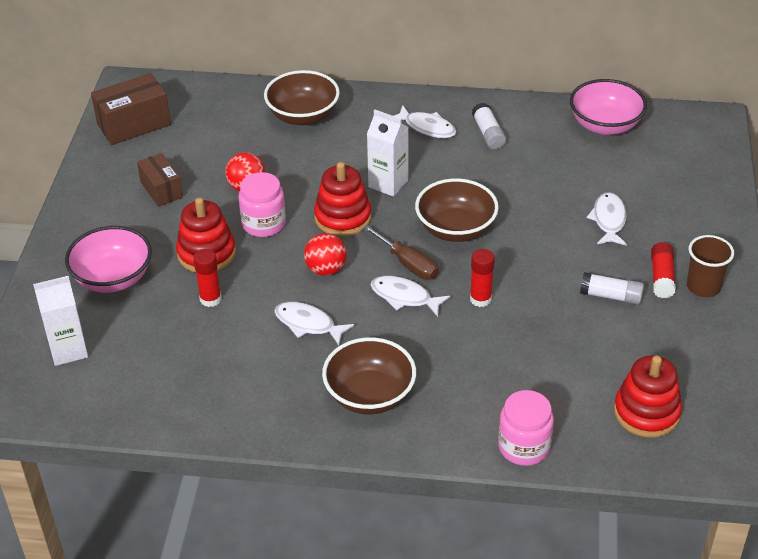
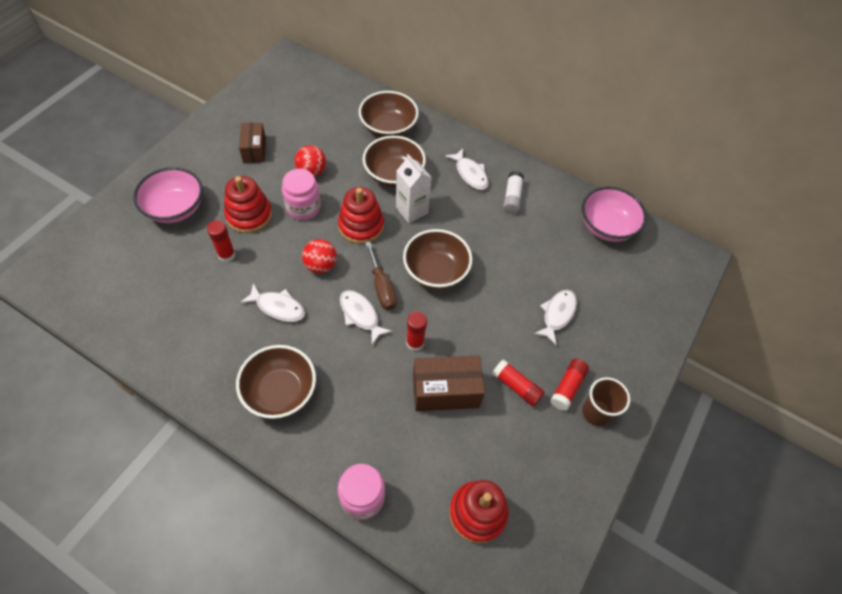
camera: 20 degrees right, 15 degrees up
(68, 350) = (108, 254): white carton -> none
(134, 124) = (271, 90): brown box -> brown box (445, 391)
(308, 324) = (278, 307): white fish -> white fish turned 150 degrees clockwise
(343, 158) = (394, 175): none -> brown bowl
(611, 296) = (516, 386): white glue stick -> red glue stick

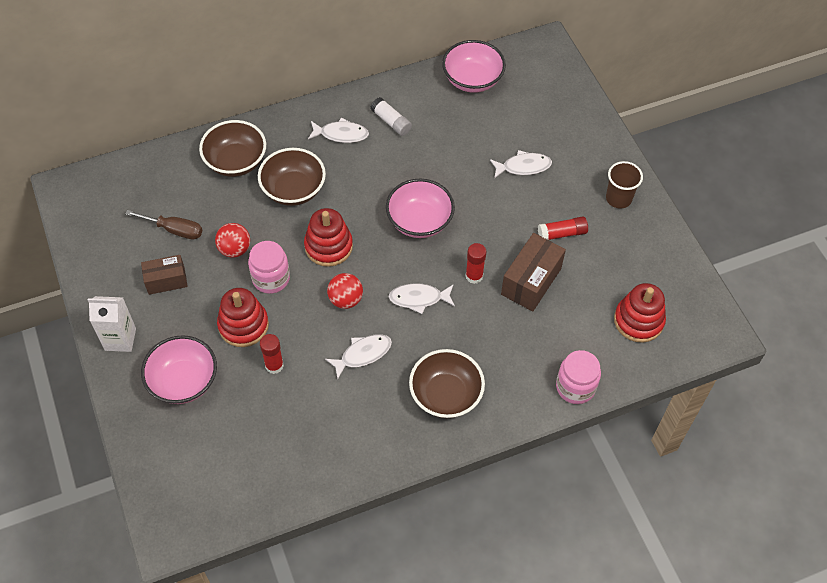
camera: 50 degrees left, 0 degrees up
(254, 150) = (166, 281): brown box -> brown box turned 45 degrees counterclockwise
(382, 287) = (404, 268): brown screwdriver -> brown screwdriver (174, 230)
(411, 210) = (343, 200): white carton -> white carton (120, 339)
(436, 271) = (419, 221): brown bowl -> pink bowl
(557, 314) = (523, 167): white fish -> white fish turned 105 degrees clockwise
(567, 387) = (587, 202): red glue stick -> none

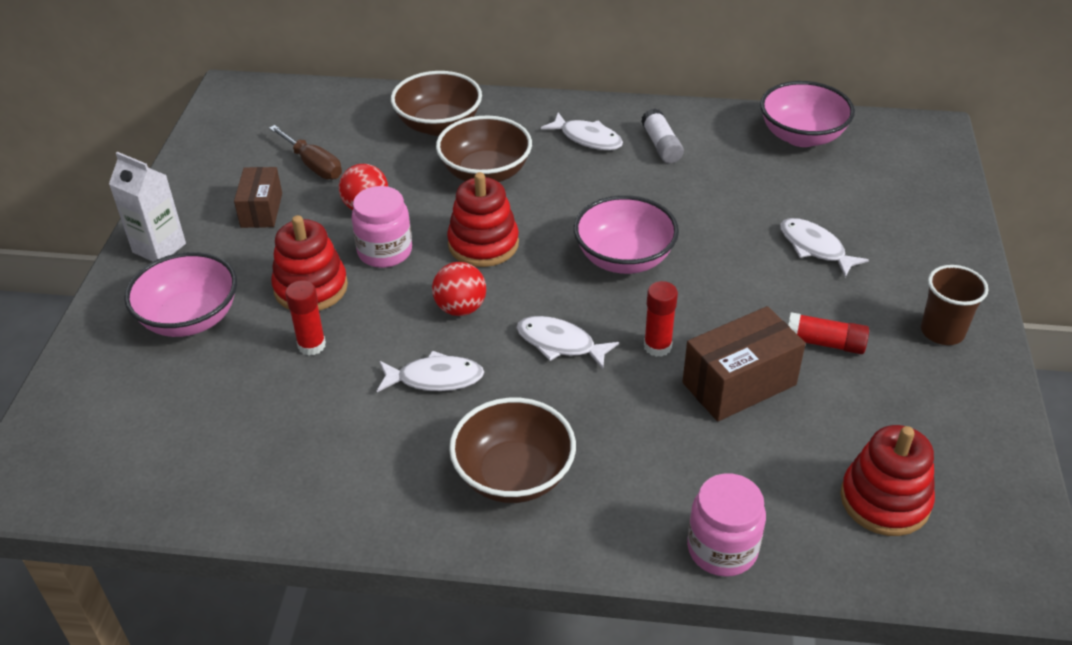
camera: 30 degrees right, 15 degrees down
(166, 281) = (261, 210): brown box -> brown box turned 75 degrees clockwise
(523, 167) = (815, 248): white fish -> white fish turned 150 degrees counterclockwise

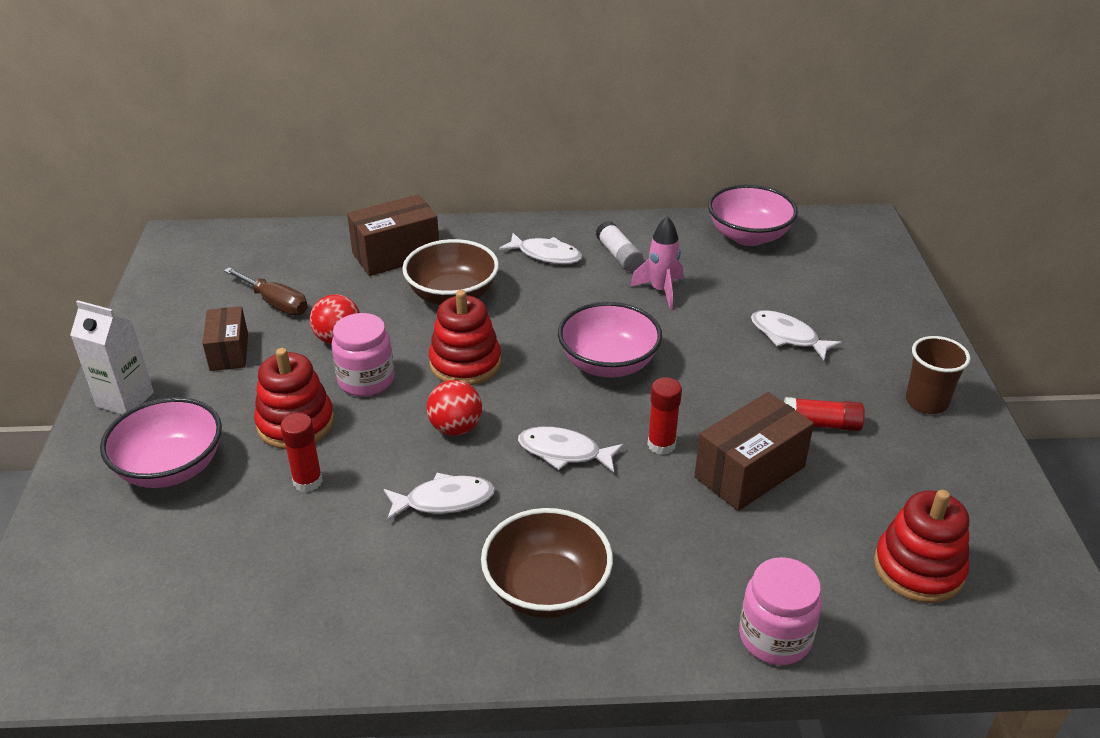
camera: 10 degrees left, 5 degrees down
(438, 125) = (396, 254): brown bowl -> brown box
(695, 187) = (661, 291): none -> pink rocket

